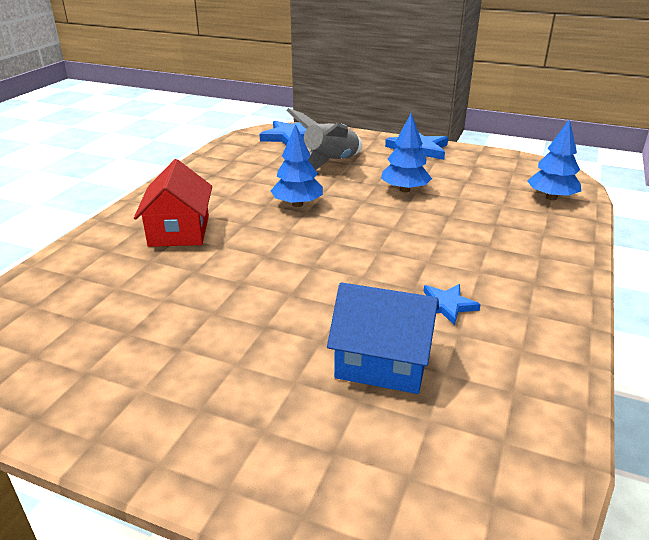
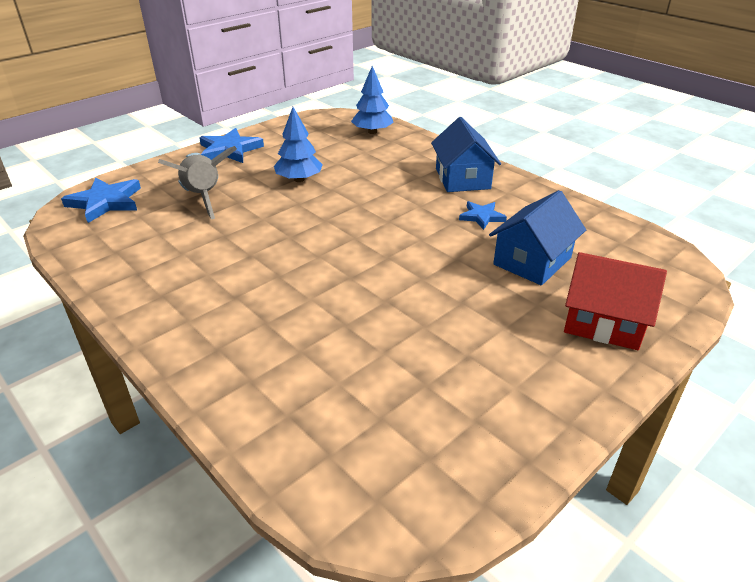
camera: 65 degrees left, 5 degrees up
(179, 231) = (253, 320): red house -> red house (603, 322)
(297, 204) = (269, 237): blue tree -> none
(520, 274) = (462, 178): none -> blue house

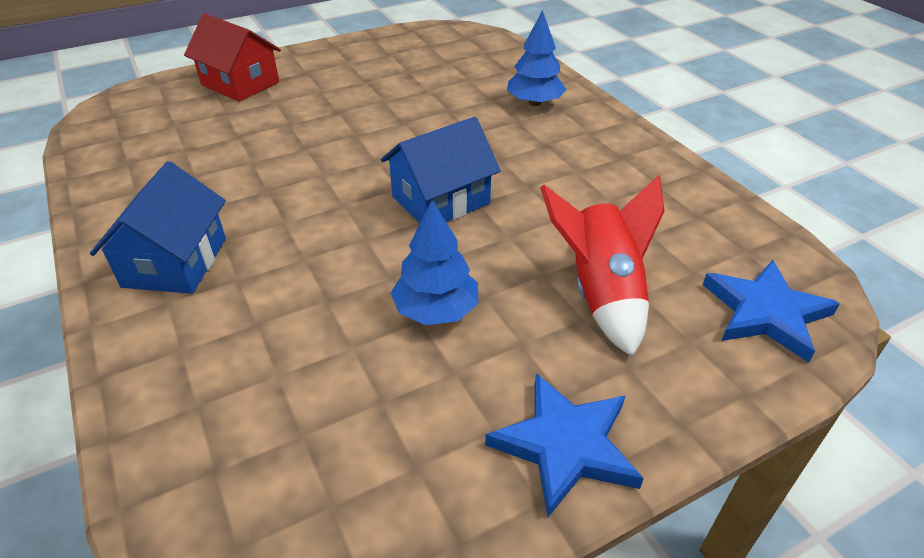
camera: 165 degrees left, 5 degrees up
(203, 198) = (601, 294): grey rocket -> red rocket
(372, 132) = (210, 457): blue tree -> blue tree (534, 103)
(481, 217) = (224, 191): blue star -> none
(532, 261) = (233, 134): blue house -> blue house (441, 200)

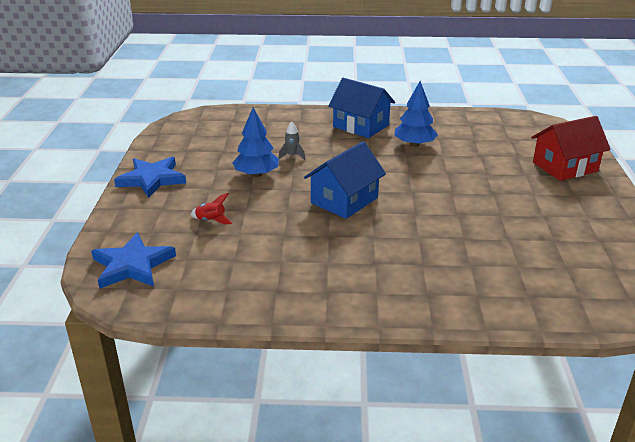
camera: 120 degrees right, 10 degrees down
(341, 297) = (292, 155): none -> grey rocket
(441, 200) = (344, 200): blue house -> blue house turned 45 degrees clockwise
(534, 103) = (448, 284): blue tree -> blue tree (414, 144)
(601, 294) = (211, 221): red rocket -> red rocket, size x0.43

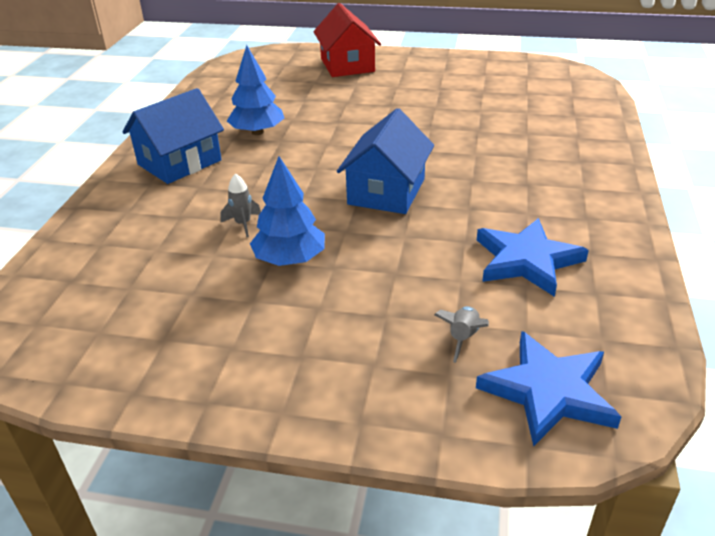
camera: 80 degrees left, 5 degrees up
(152, 179) = (262, 382): blue star -> blue star (526, 260)
(181, 235) = (463, 338): none -> grey rocket
(211, 221) = (422, 307): red rocket -> none
(344, 200) = (386, 191): blue house -> blue house turned 60 degrees clockwise

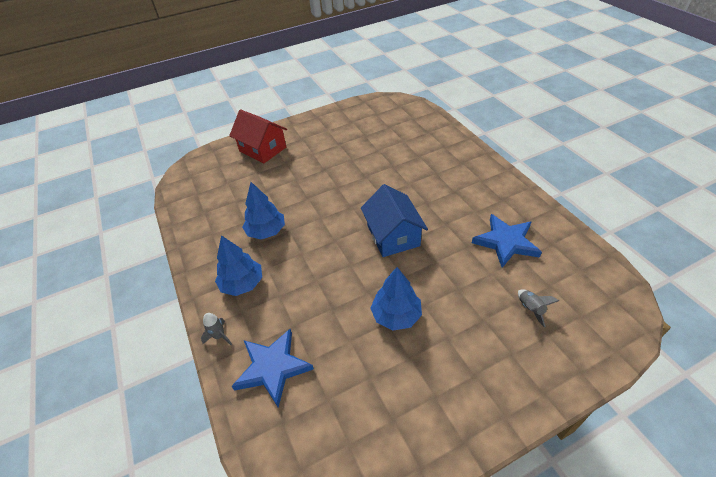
camera: 35 degrees left, 10 degrees up
(179, 162) = (242, 284): blue house -> blue tree
(243, 224) = (340, 307): grey rocket -> grey rocket (219, 336)
(548, 392) = (593, 315): blue star -> blue star (272, 368)

